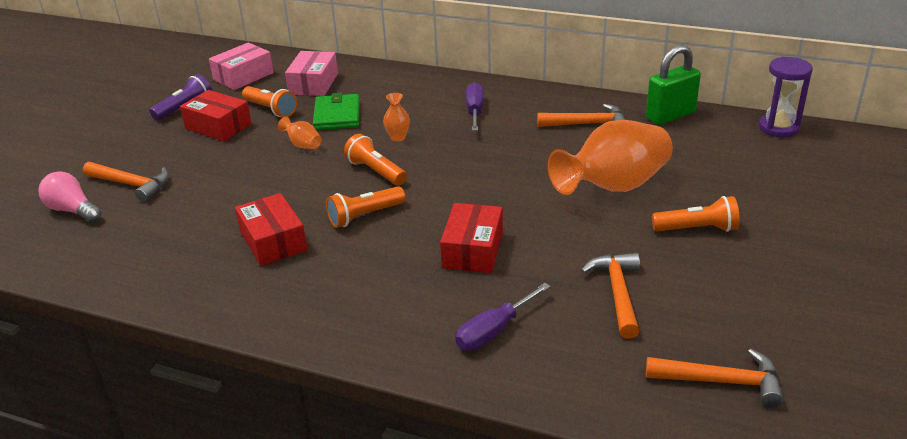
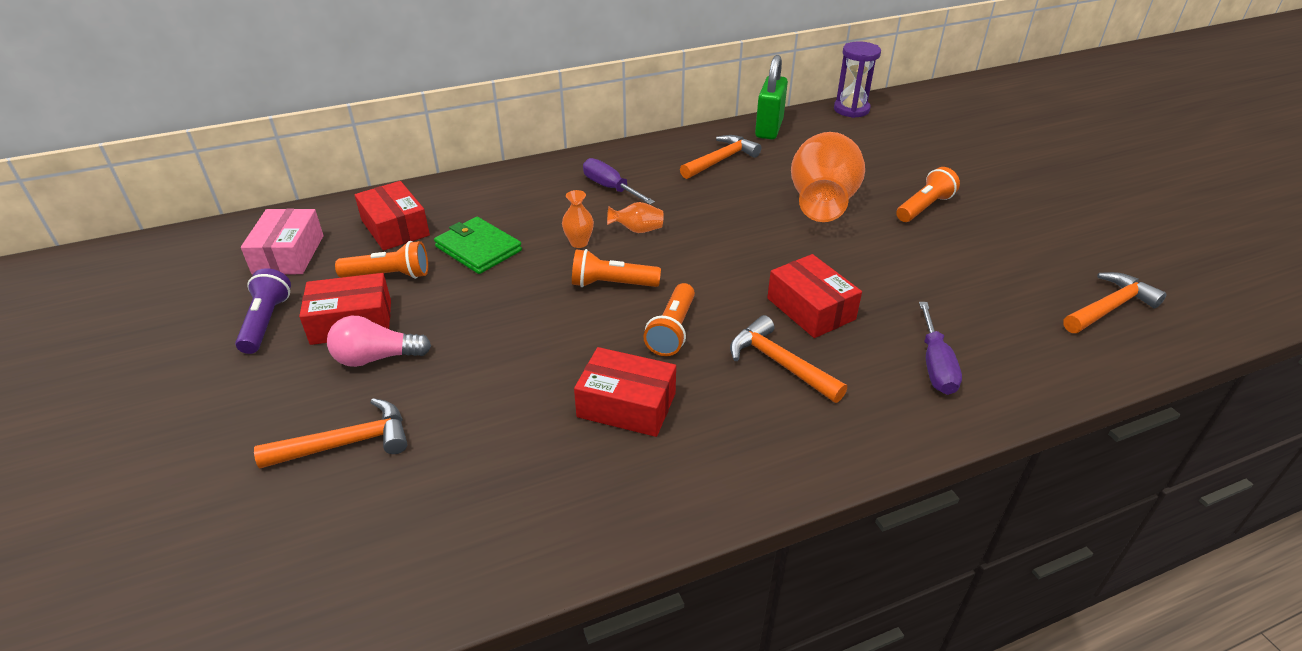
camera: 45 degrees left, 5 degrees up
(73, 210) = (313, 520): pink light bulb -> pink light bulb (376, 358)
(303, 145) = (491, 295): orange vase -> orange vase (637, 230)
(313, 84) = (395, 228): pink box -> red box
(618, 293) = (958, 283): orange hammer -> orange hammer (780, 363)

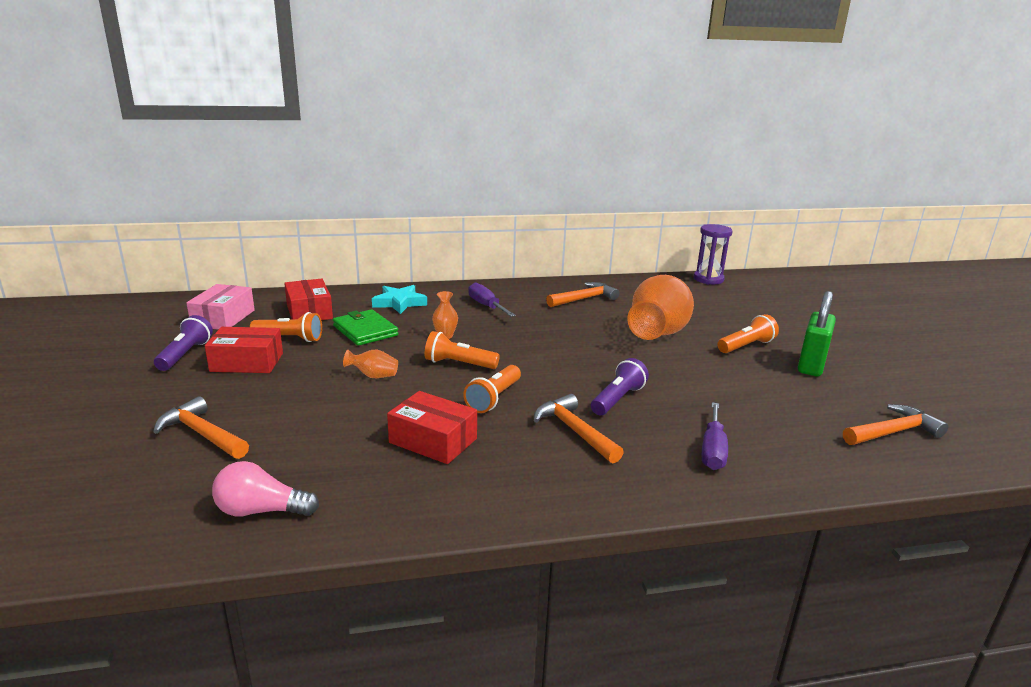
camera: 10 degrees right, 15 degrees down
(346, 443) = (202, 434): orange hammer -> orange hammer turned 135 degrees counterclockwise
(376, 358) = (253, 386): pink light bulb -> pink light bulb (261, 511)
(502, 197) = (399, 303): none -> turquoise star
(637, 230) = (495, 333): orange vase -> orange vase (373, 376)
(769, 129) = (633, 284): green padlock -> green padlock (811, 365)
(810, 309) = (617, 399): red box -> purple flashlight

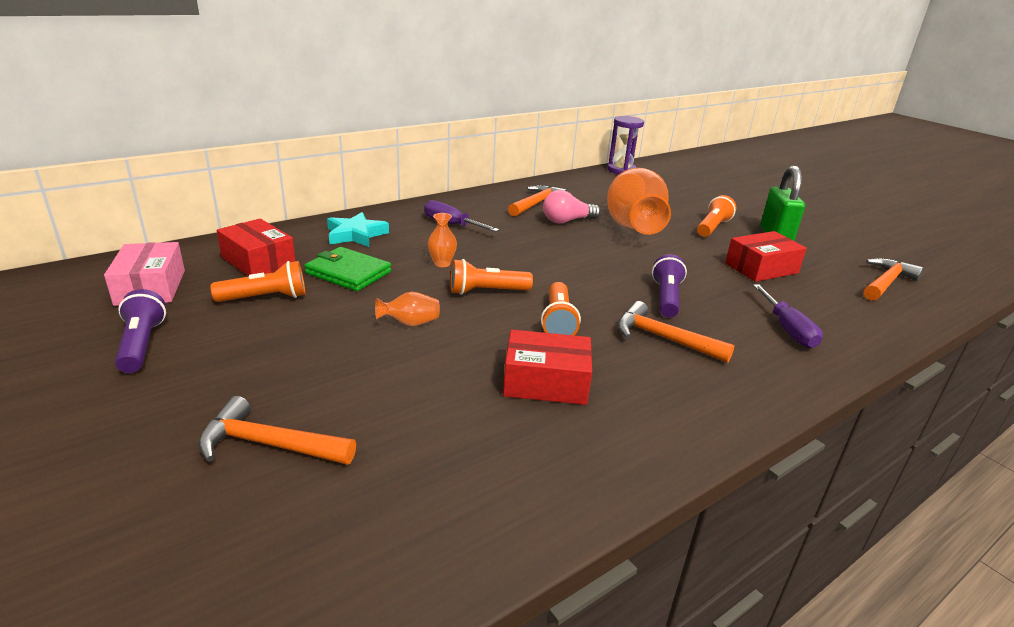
camera: 25 degrees left, 5 degrees up
(247, 362) = (238, 338): red box -> red box (761, 268)
(261, 511) = (443, 522): pink light bulb -> pink light bulb (567, 221)

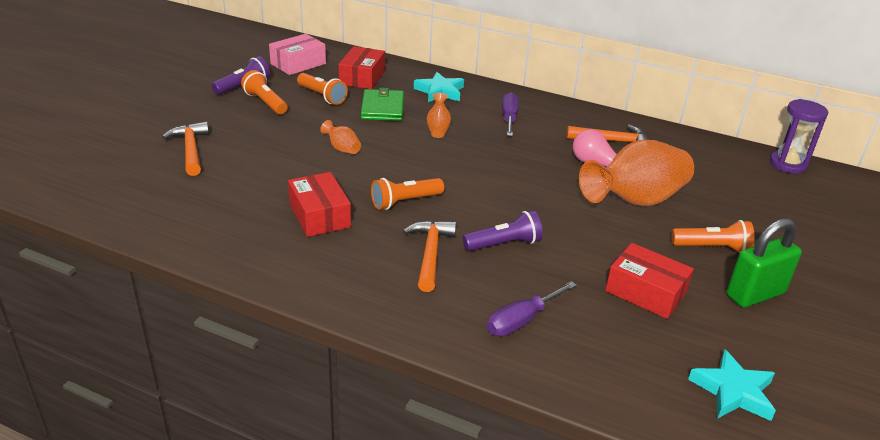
camera: 60 degrees right, 5 degrees up
(486, 291) = (416, 163): orange flashlight -> orange flashlight (265, 103)
(886, 283) = (733, 391): orange hammer -> turquoise star

